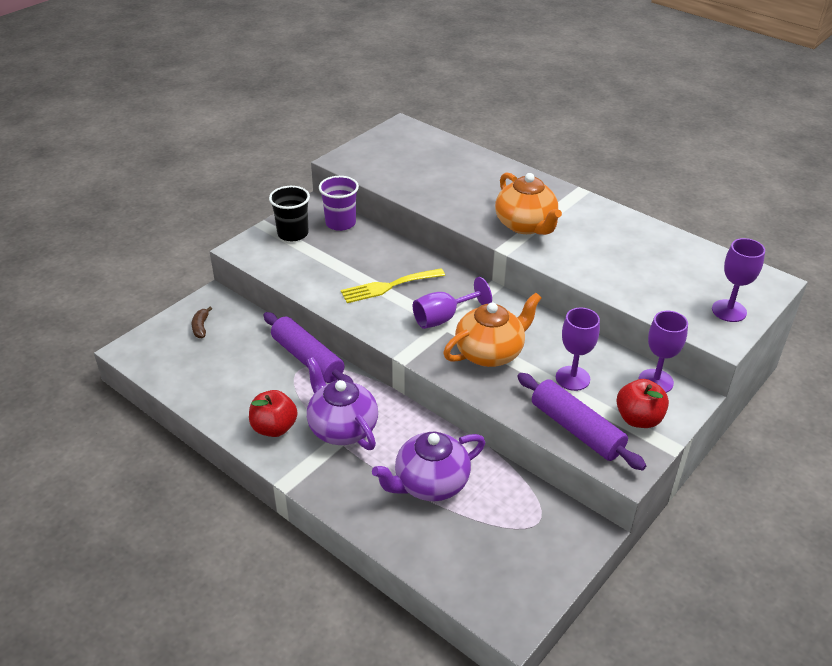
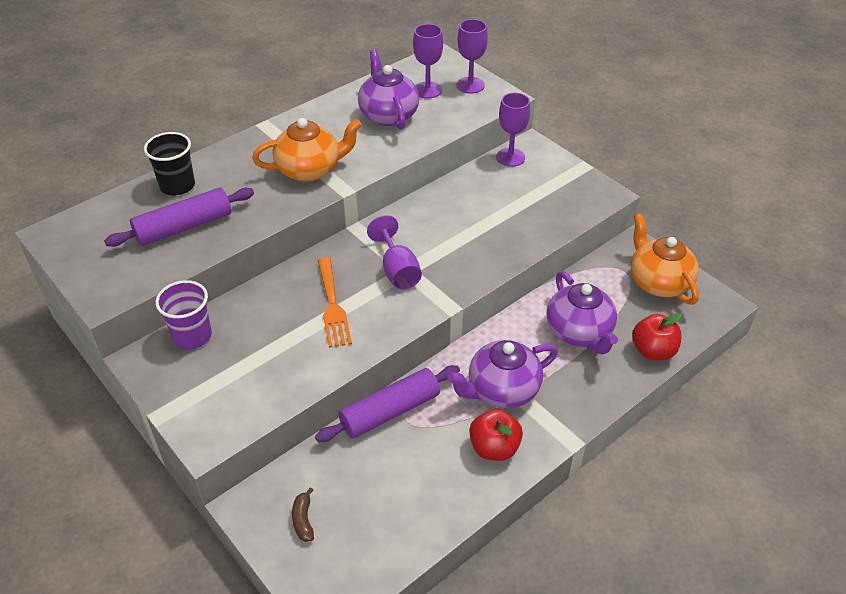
camera: 80 degrees left, 5 degrees up
(201, 327) = (303, 520): brown banana -> brown banana turned 75 degrees clockwise
(293, 234) = (195, 384): black cup -> black cup (177, 186)
(388, 286) = (332, 306): yellow fork -> orange fork
(490, 353) = (456, 246): orange teapot -> orange teapot (658, 282)
(572, 378) = (499, 201): purple goblet -> purple goblet (427, 90)
(576, 429) = (561, 211): purple rolling pin -> purple rolling pin (184, 227)
(637, 259) = (388, 115): none -> purple teapot
(638, 419) = (552, 176): red apple -> red apple (653, 351)

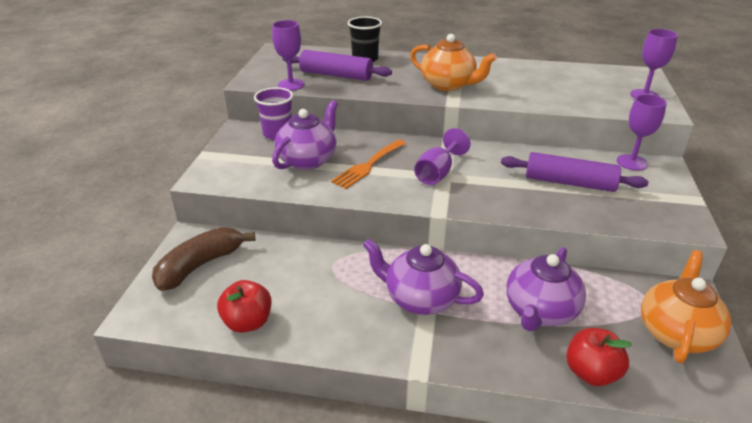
camera: 50 degrees right, 10 degrees down
(303, 520) = (200, 265): brown banana -> brown banana, size x2.22
(388, 115) = (549, 84): purple teapot -> purple teapot (308, 160)
(390, 411) = (331, 253): purple rolling pin -> purple rolling pin (569, 182)
(427, 90) = (603, 84): purple goblet -> purple goblet (291, 85)
(494, 448) = (358, 325): red apple -> red apple (248, 322)

